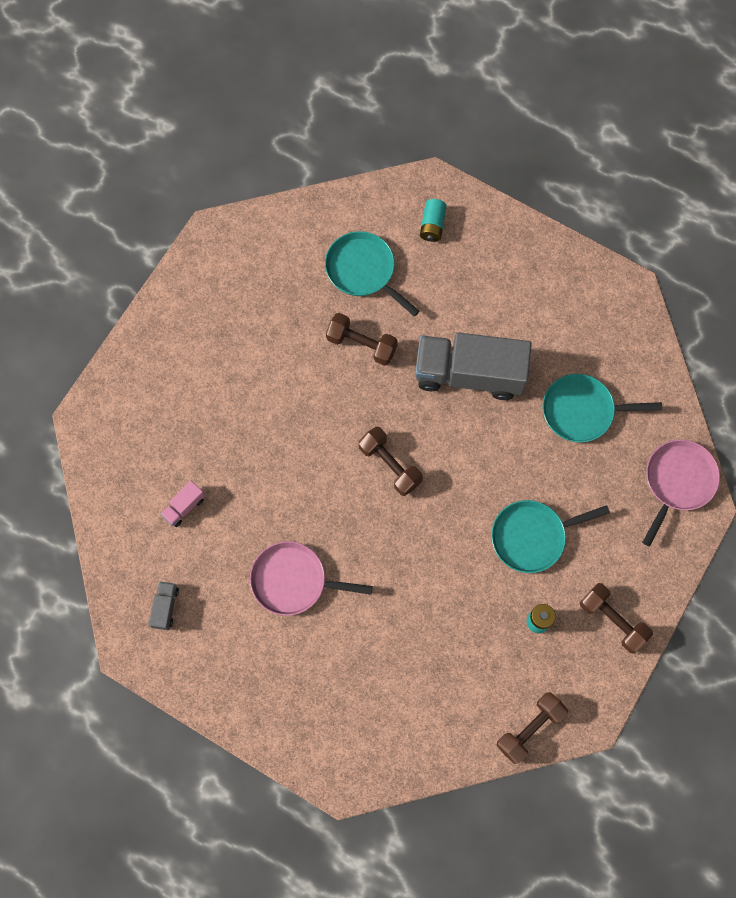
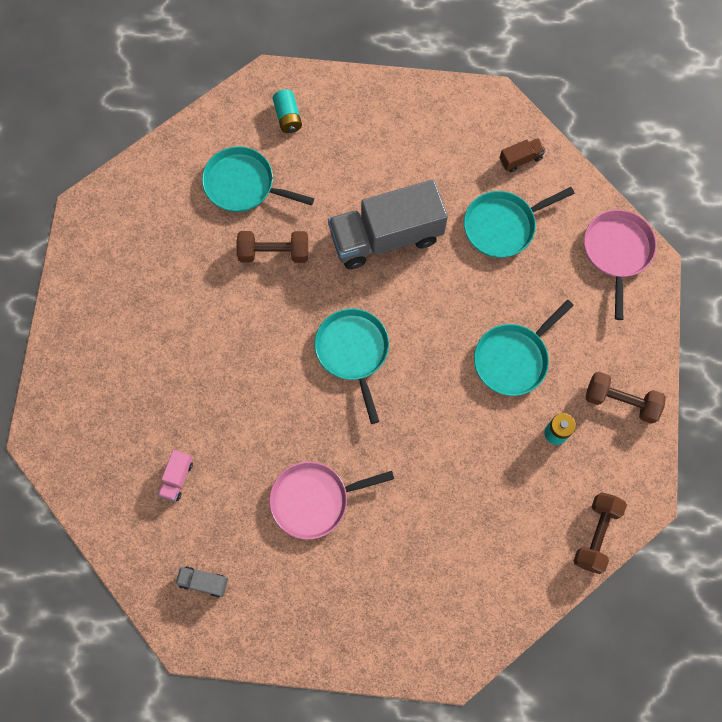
camera: 25 degrees left, 0 degrees up
(165, 607) = (203, 582): grey truck -> grey truck turned 60 degrees counterclockwise
(390, 465) = (353, 351): brown dumbbell -> turquoise pan
(629, 356) = (520, 159): none -> brown truck

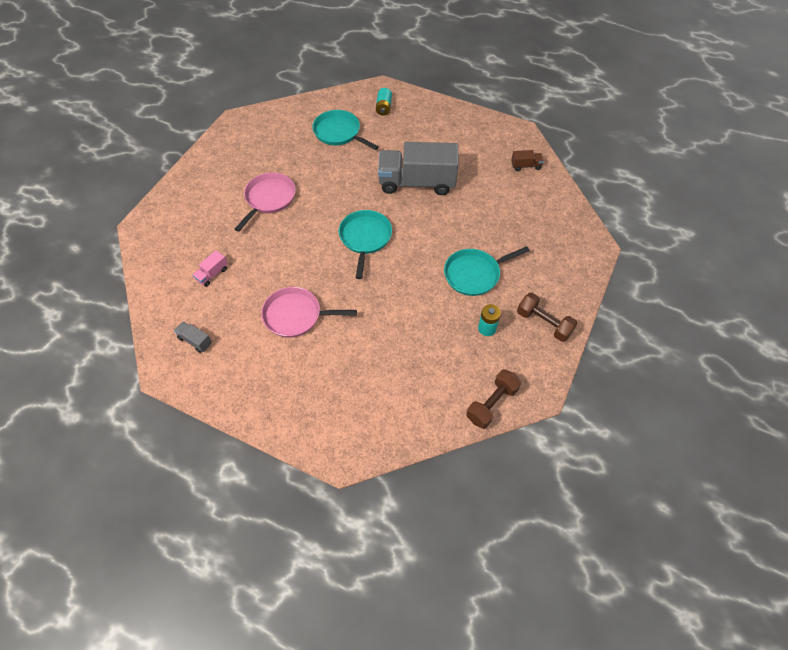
camera: 20 degrees right, 15 degrees down
(274, 252) = (340, 171): brown dumbbell -> none
(502, 226) = (498, 198): turquoise pan -> none
(617, 251) = (574, 233): pink pan -> pink pan (269, 199)

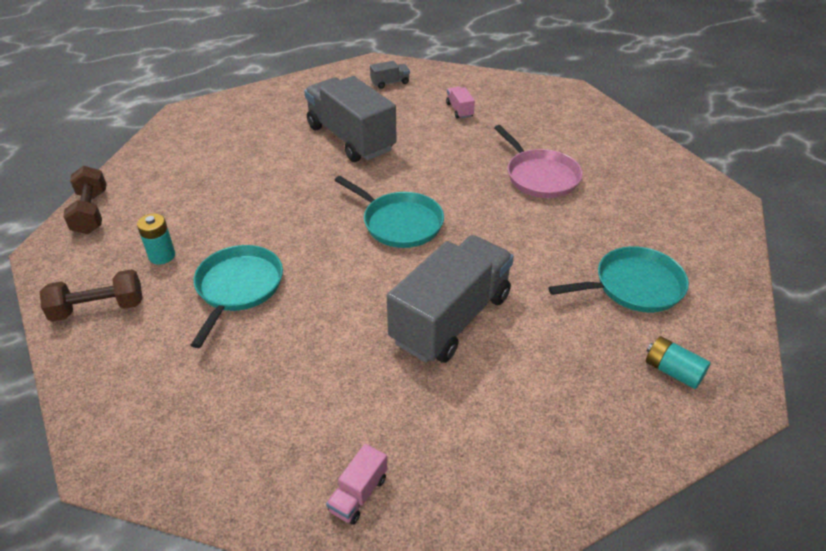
camera: 125 degrees right, 15 degrees down
(295, 315) = (351, 138): pink pan -> grey truck
(526, 166) = (358, 494): brown truck -> pink truck

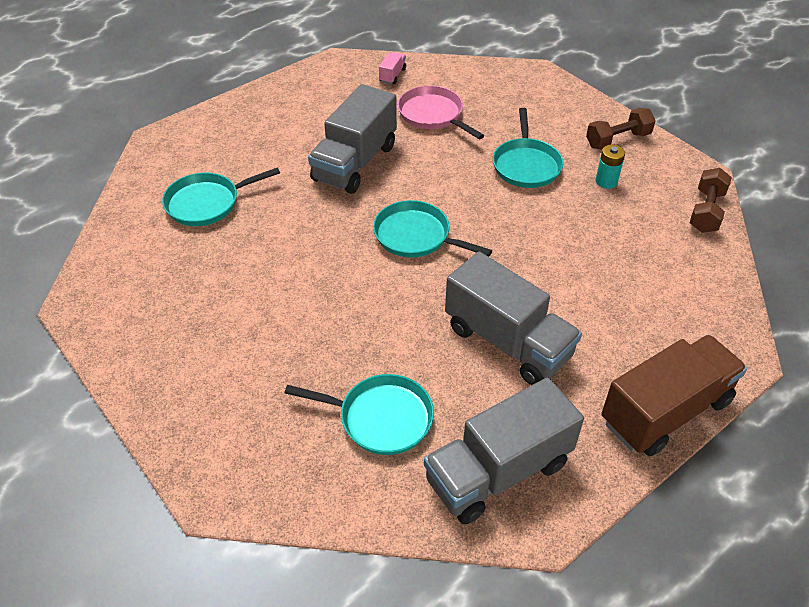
camera: 170 degrees right, 5 degrees up
(91, 212) = (706, 211): brown dumbbell -> brown dumbbell turned 45 degrees clockwise
(264, 95) = (665, 411): none -> brown truck
(390, 83) = (498, 471): grey truck -> grey truck, size x2.49
(459, 110) = (381, 418): pink truck -> turquoise pan
(540, 176) = (276, 312): pink pan -> pink pan (433, 114)
(672, 371) = (197, 148): turquoise battery -> none

